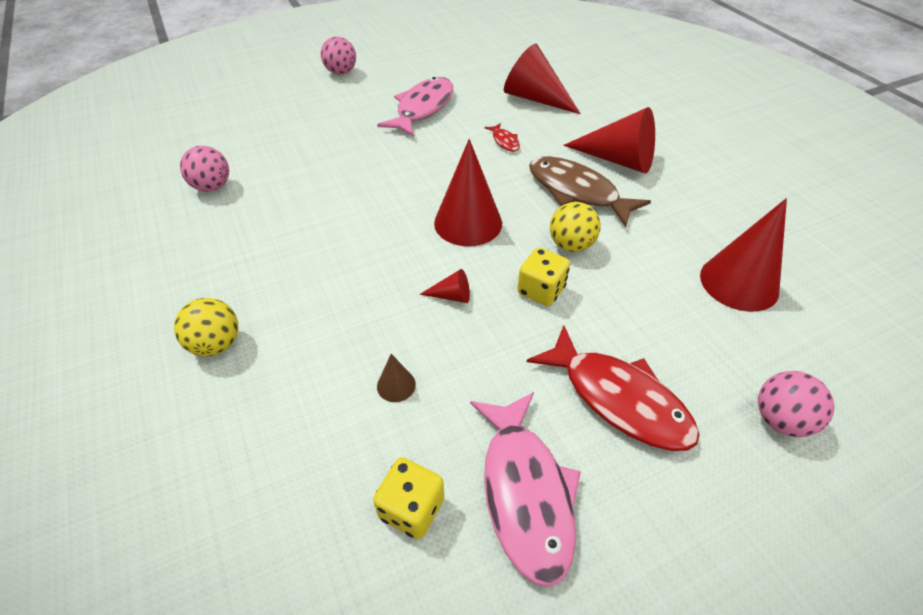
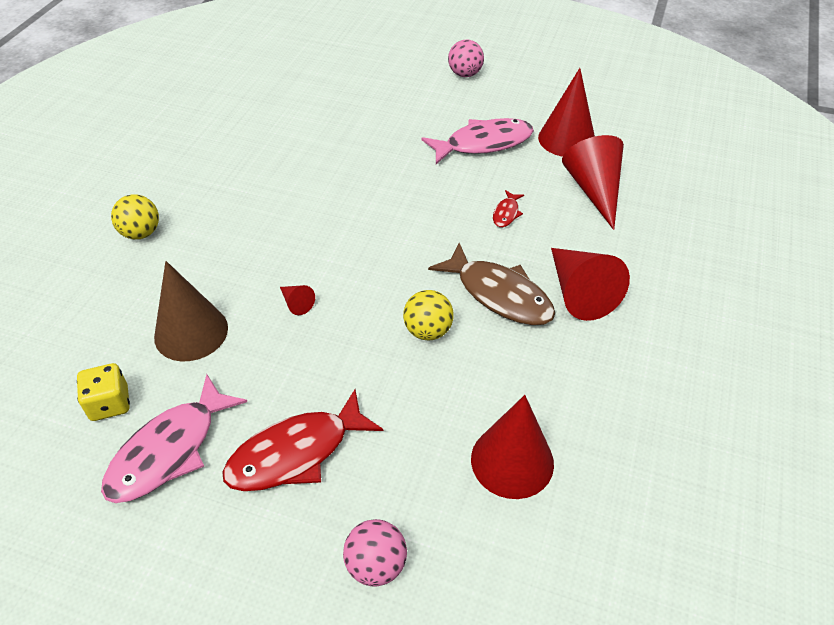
camera: 45 degrees right, 0 degrees up
(212, 187) = (262, 123): pink ball -> none
(396, 385) = (191, 332): brown cone -> brown cone, size x2.27
(468, 223) = (381, 260): red cone -> red cone (566, 139)
(541, 290) = (356, 345): yellow dice -> none
(577, 192) = (499, 294): brown fish -> brown fish turned 135 degrees clockwise
(618, 398) = (296, 453): red fish -> red fish turned 60 degrees clockwise

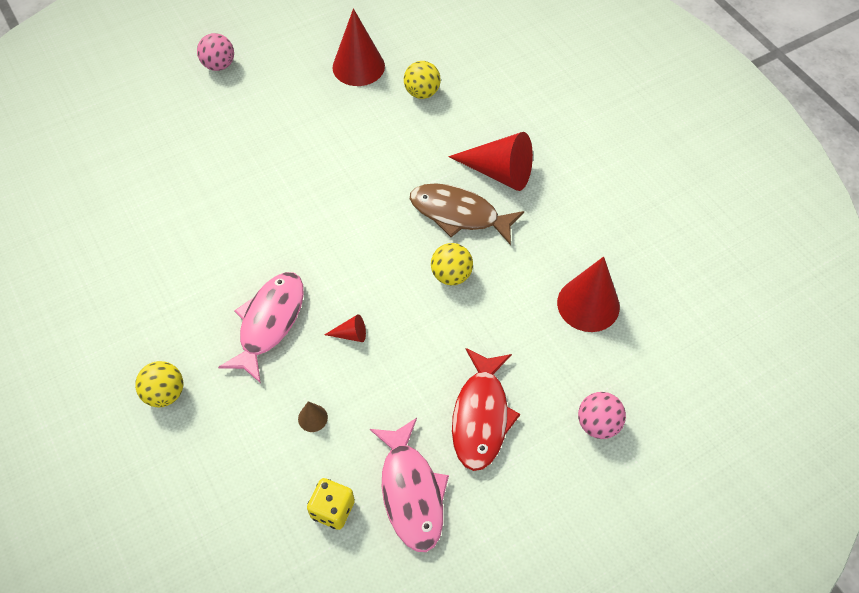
camera: 50 degrees left, 10 degrees up
(191, 332) = (312, 418): brown cone -> brown cone, size x0.44
(483, 143) = (309, 114): pink fish -> pink fish (269, 322)
(499, 294) = (459, 214): brown fish -> brown fish turned 150 degrees counterclockwise
(506, 213) = (392, 155): red fish -> none
(594, 190) = (422, 93): red cone -> yellow ball

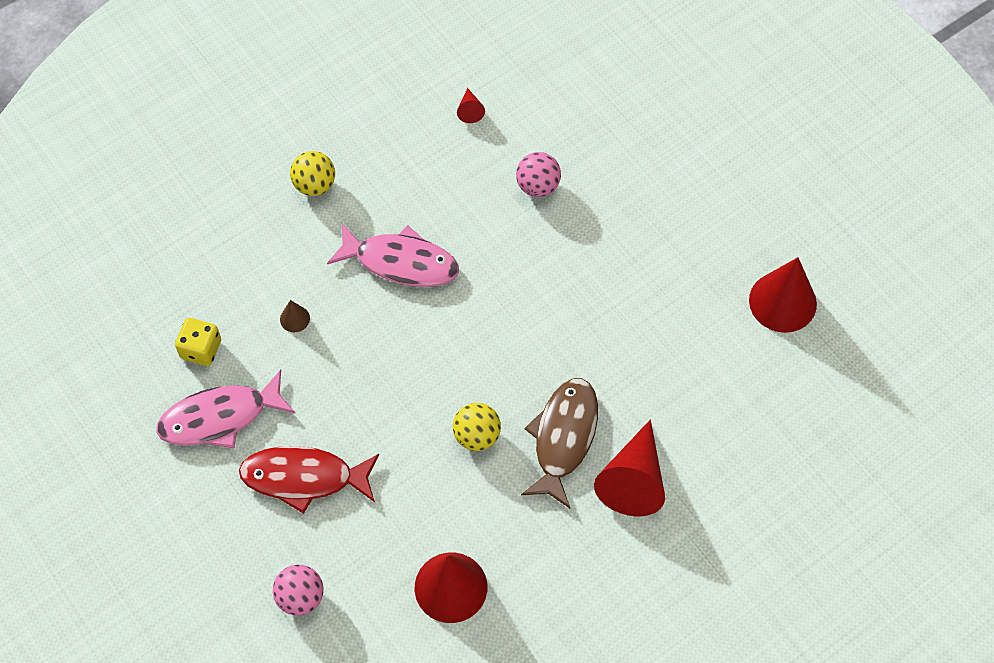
camera: 85 degrees right, 5 degrees up
(219, 65) = (756, 148): pink ball -> pink ball (538, 186)
(351, 334) = (392, 341): red cone -> red cone (470, 110)
(422, 93) = (750, 380): yellow ball -> none

